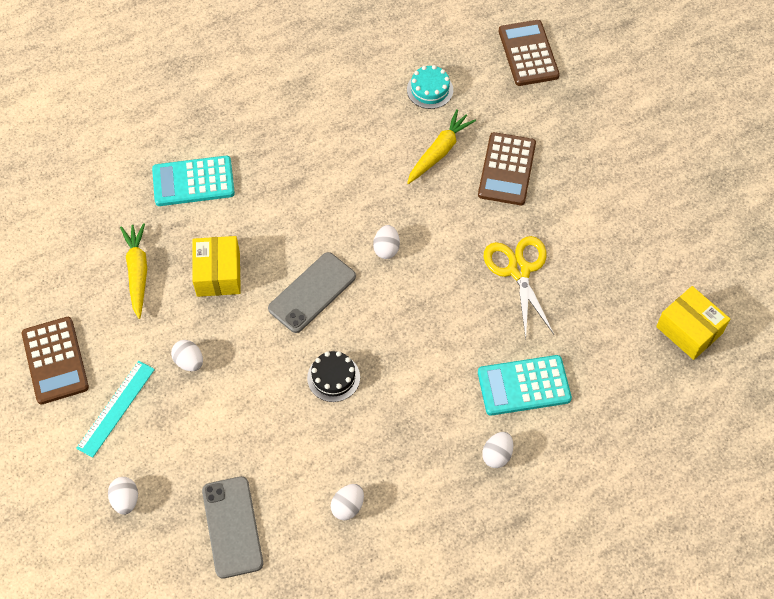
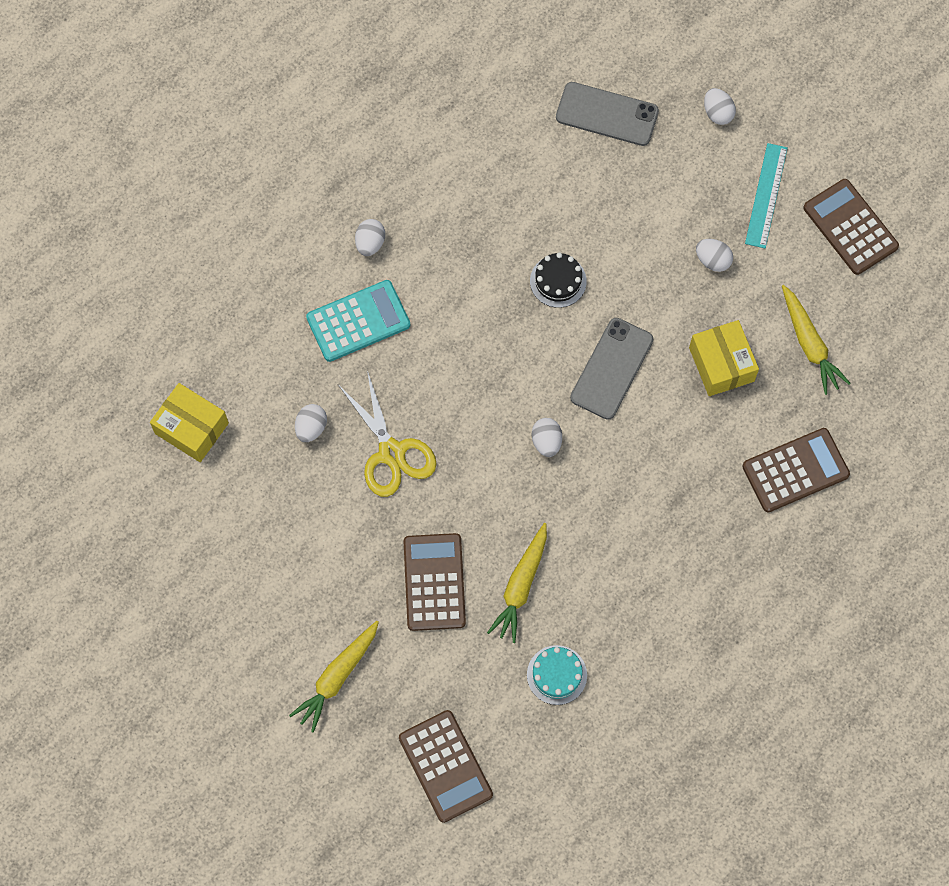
camera: 165 degrees right, 10 degrees up
(193, 182) = (795, 470): turquoise calculator -> brown calculator
(232, 527) = (607, 114): grey phone -> grey phone turned 45 degrees counterclockwise
(348, 506) = (503, 159): white egg -> white egg (311, 428)
(597, 124) = (337, 677): none -> yellow carrot

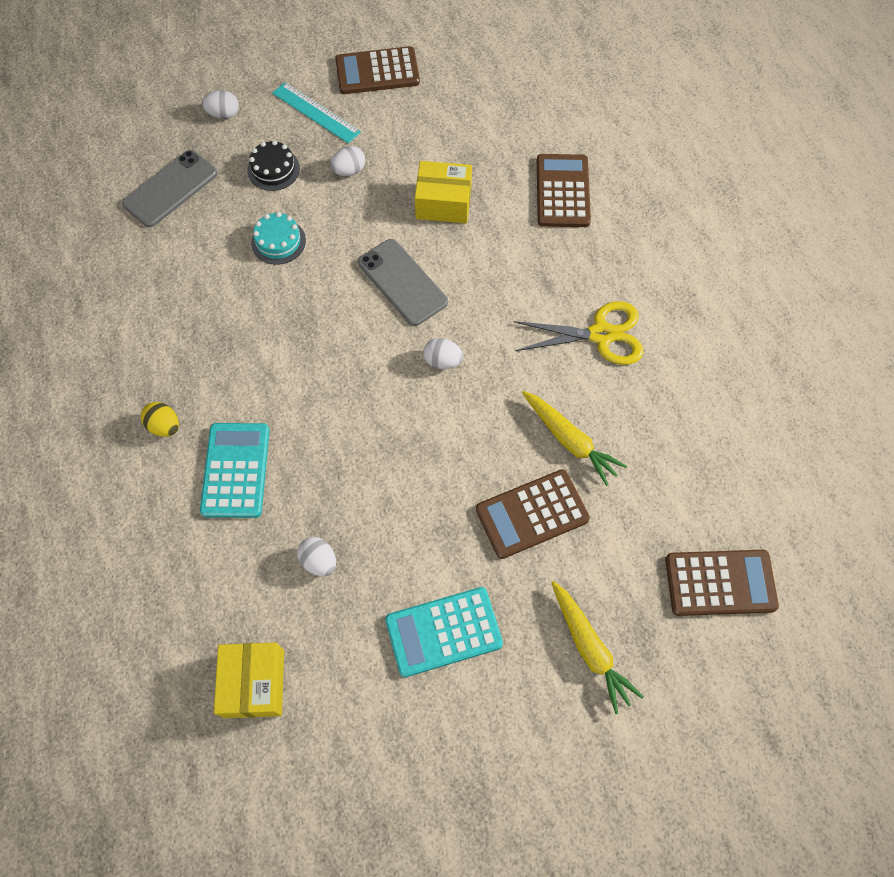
camera: 65 degrees left, 5 degrees down
(191, 428) = (254, 683): yellow box -> yellow box turned 60 degrees counterclockwise
(297, 554) = (443, 632): none -> turquoise calculator
(370, 243) = (165, 426): white egg -> yellow egg
(391, 453) = (384, 497): yellow scissors -> yellow scissors (601, 335)
(434, 582) = (532, 514): brown calculator -> brown calculator turned 45 degrees counterclockwise
(556, 675) = (667, 446): turquoise cake -> turquoise cake (278, 241)
(558, 281) = (298, 288): black cake -> black cake (273, 169)
(809, 344) = (459, 137): yellow carrot -> none

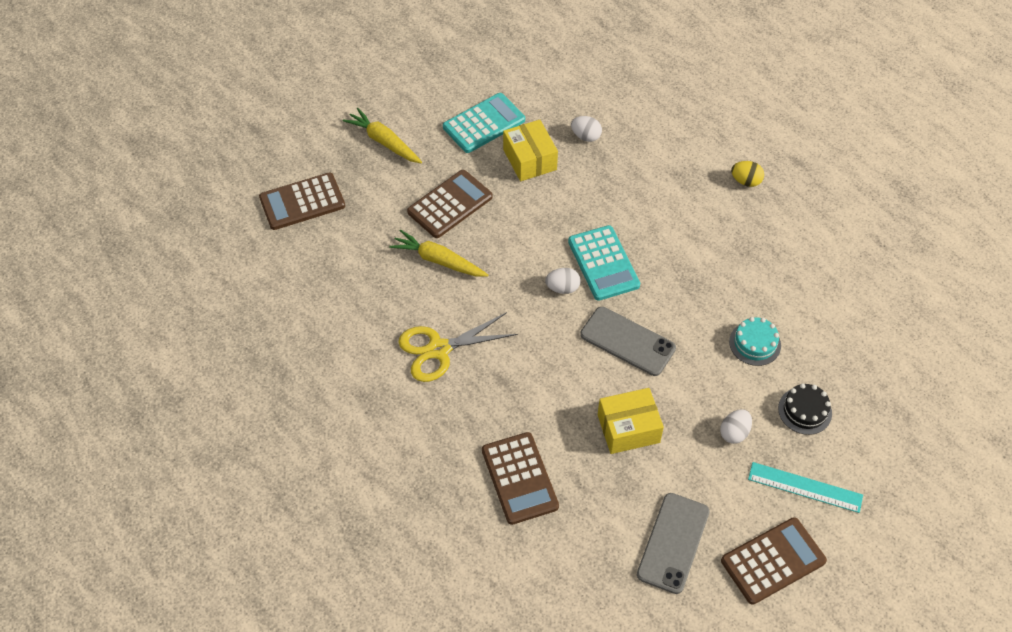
camera: 160 degrees right, 10 degrees down
(170, 189) = (882, 361): grey phone -> grey phone (673, 543)
(223, 114) = (892, 454): white egg -> none
(236, 470) = (676, 170): turquoise calculator -> turquoise calculator (603, 263)
(254, 683) = (590, 68): yellow box -> yellow box (529, 160)

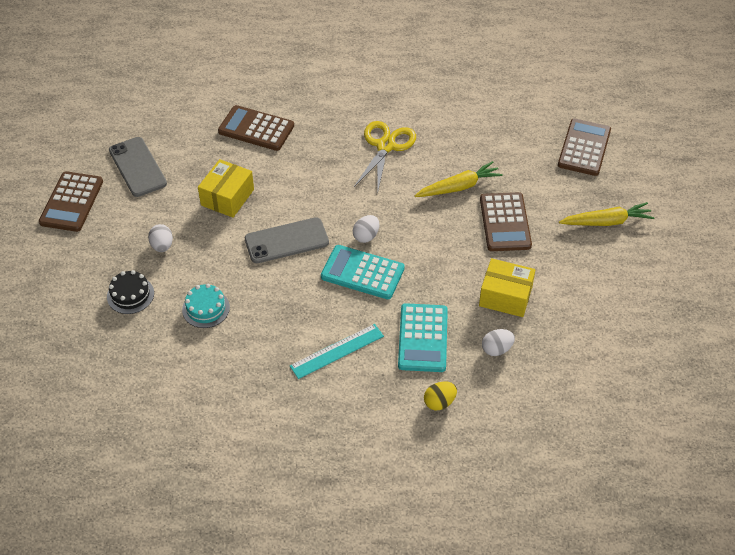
camera: 130 degrees right, 5 degrees down
(484, 123) = (572, 292): turquoise calculator -> turquoise calculator (423, 338)
(746, 181) = (343, 423): yellow egg -> yellow egg (439, 402)
(805, 487) = (88, 252): turquoise ruler -> turquoise ruler (337, 351)

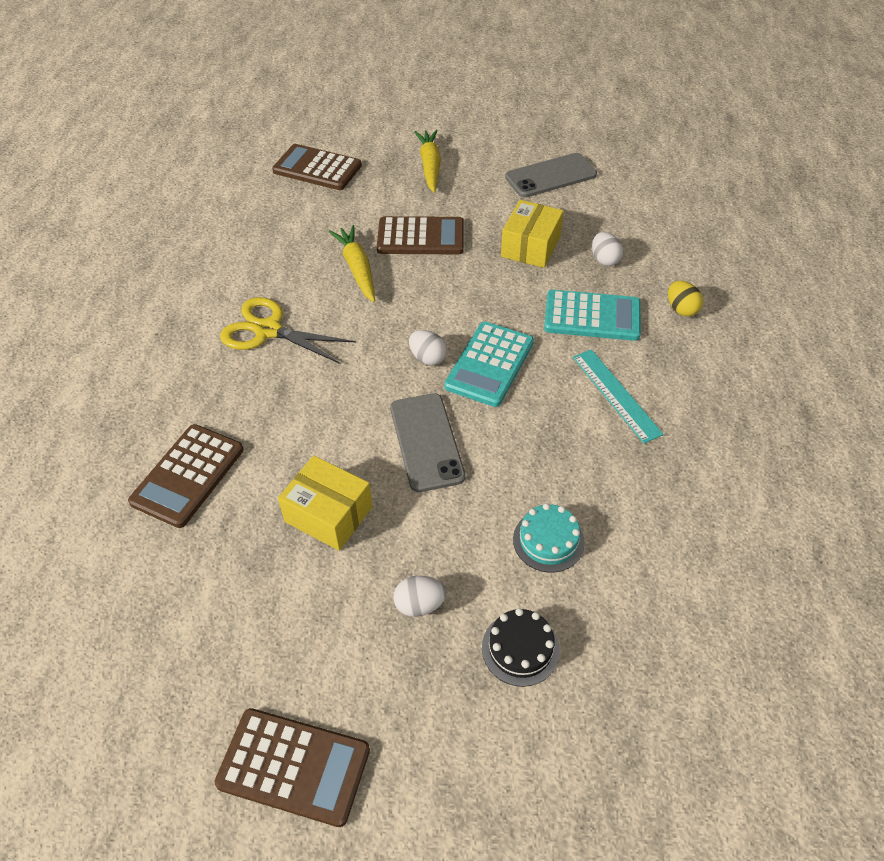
camera: 85 degrees left, 0 degrees up
(137, 167) = (229, 651): grey phone -> grey phone (550, 176)

